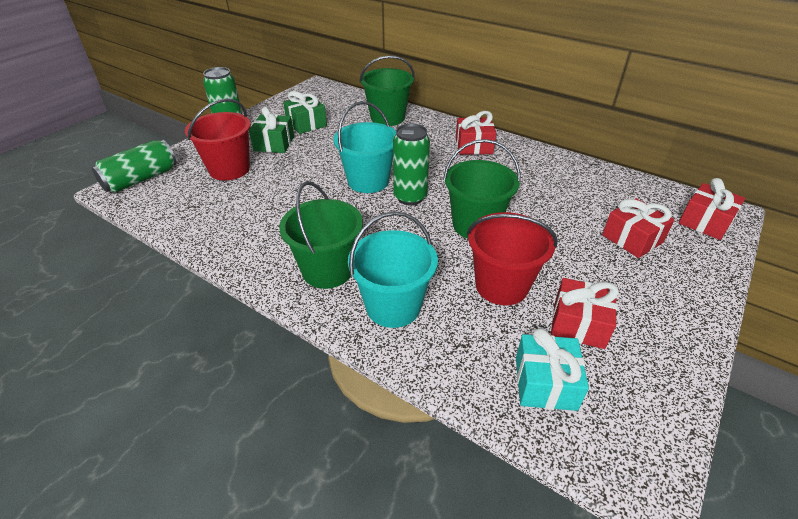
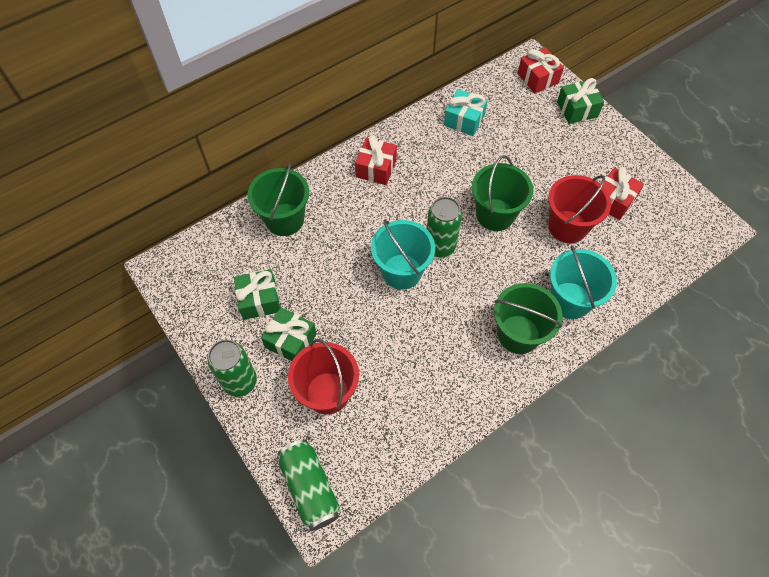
camera: 70 degrees left, 20 degrees up
(545, 383) = (653, 240): turquoise gift -> turquoise gift (464, 120)
(632, 239) = (542, 128): red gift -> none
(696, 263) = (577, 109): none -> green gift

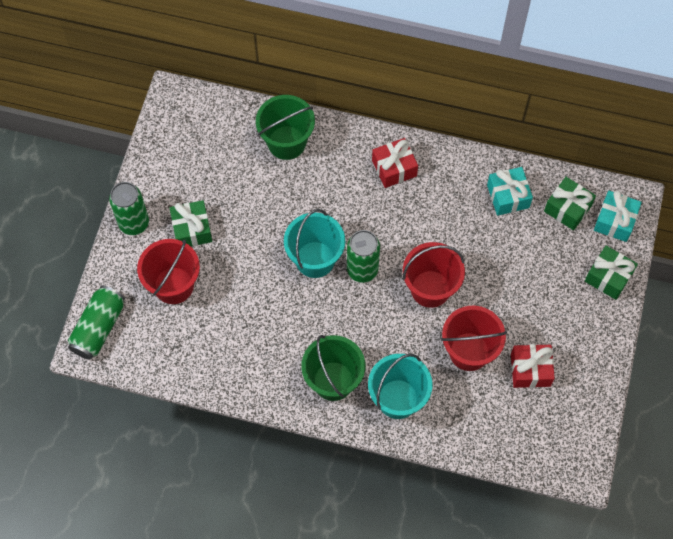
camera: 50 degrees right, 5 degrees up
(259, 300) = (205, 182): green gift -> green gift (567, 208)
(495, 215) = (430, 289): green bucket -> red bucket
(538, 78) = (615, 221): red gift -> turquoise gift

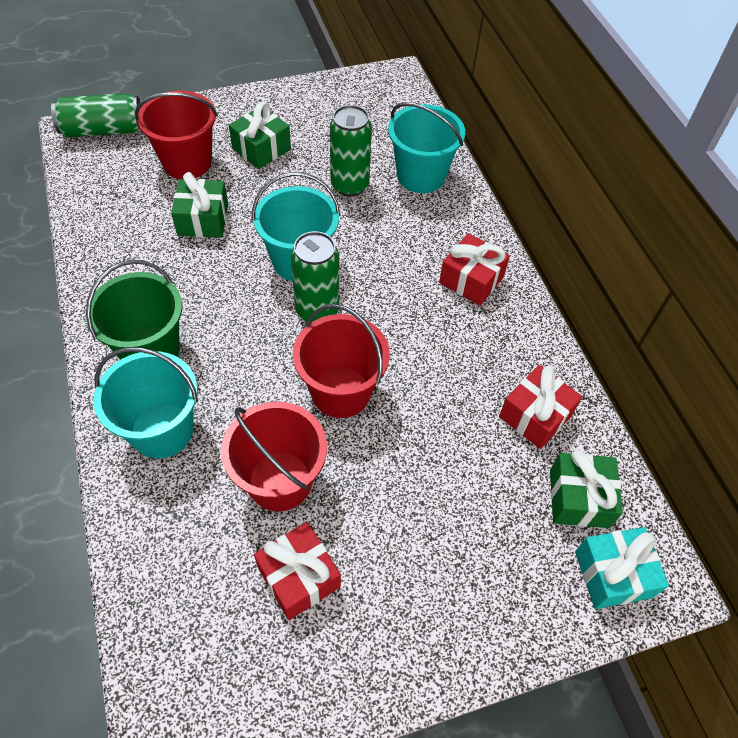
camera: 55 degrees right, 10 degrees down
(134, 223) = (237, 106): green can -> green can (349, 185)
(286, 142) = (421, 176): green bucket -> turquoise bucket
(508, 196) = (535, 415): turquoise gift -> red gift
(608, 277) = (519, 613): green gift -> green gift (203, 220)

